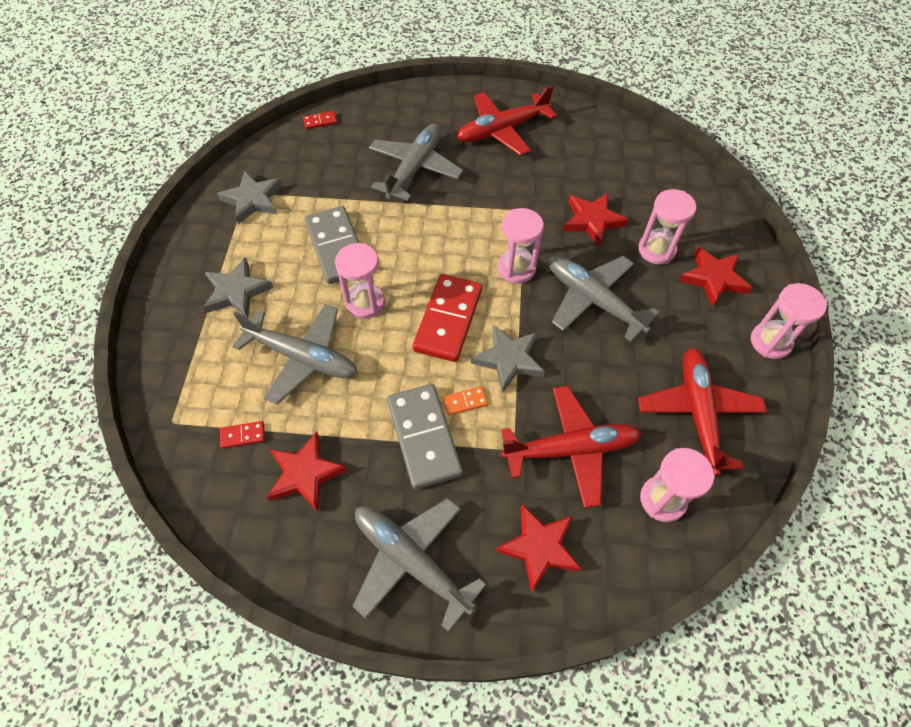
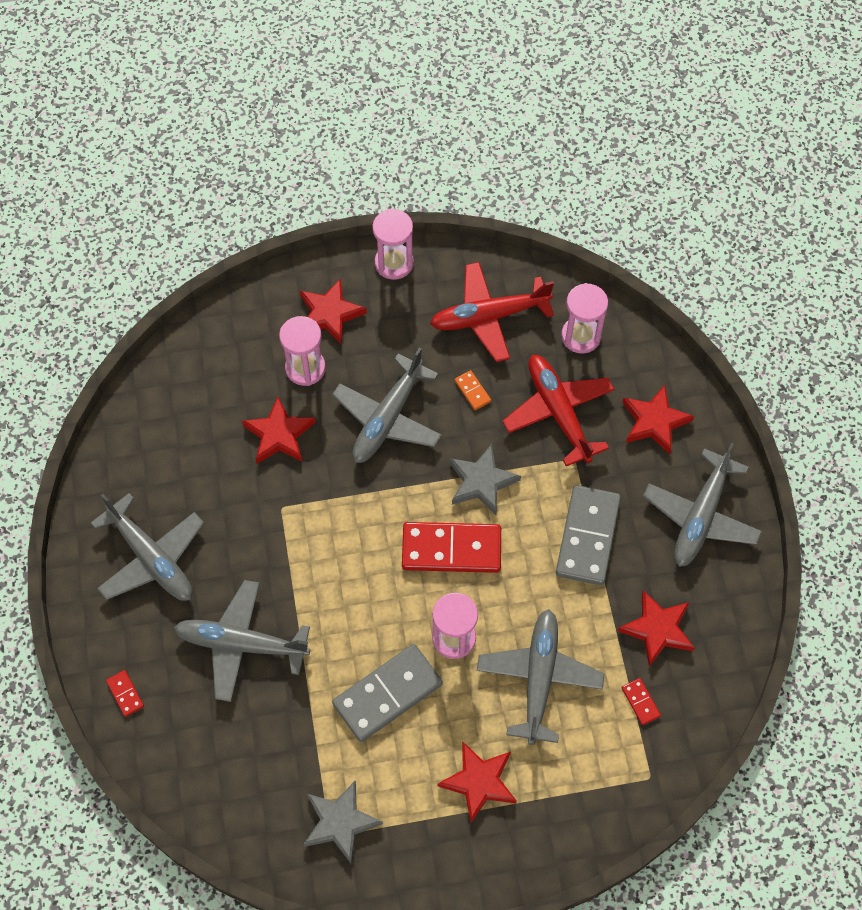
camera: 105 degrees left, 5 degrees up
(236, 292) = (479, 782): grey star -> red star
(320, 121) = (181, 791): red domino -> red domino (125, 694)
(424, 437) = (587, 537): grey domino -> grey domino turned 45 degrees counterclockwise
(465, 402) = (540, 510): orange domino -> orange domino (472, 391)
(502, 130) = (151, 558): red plane -> grey plane
(516, 268) = (366, 497): pink hourglass -> none

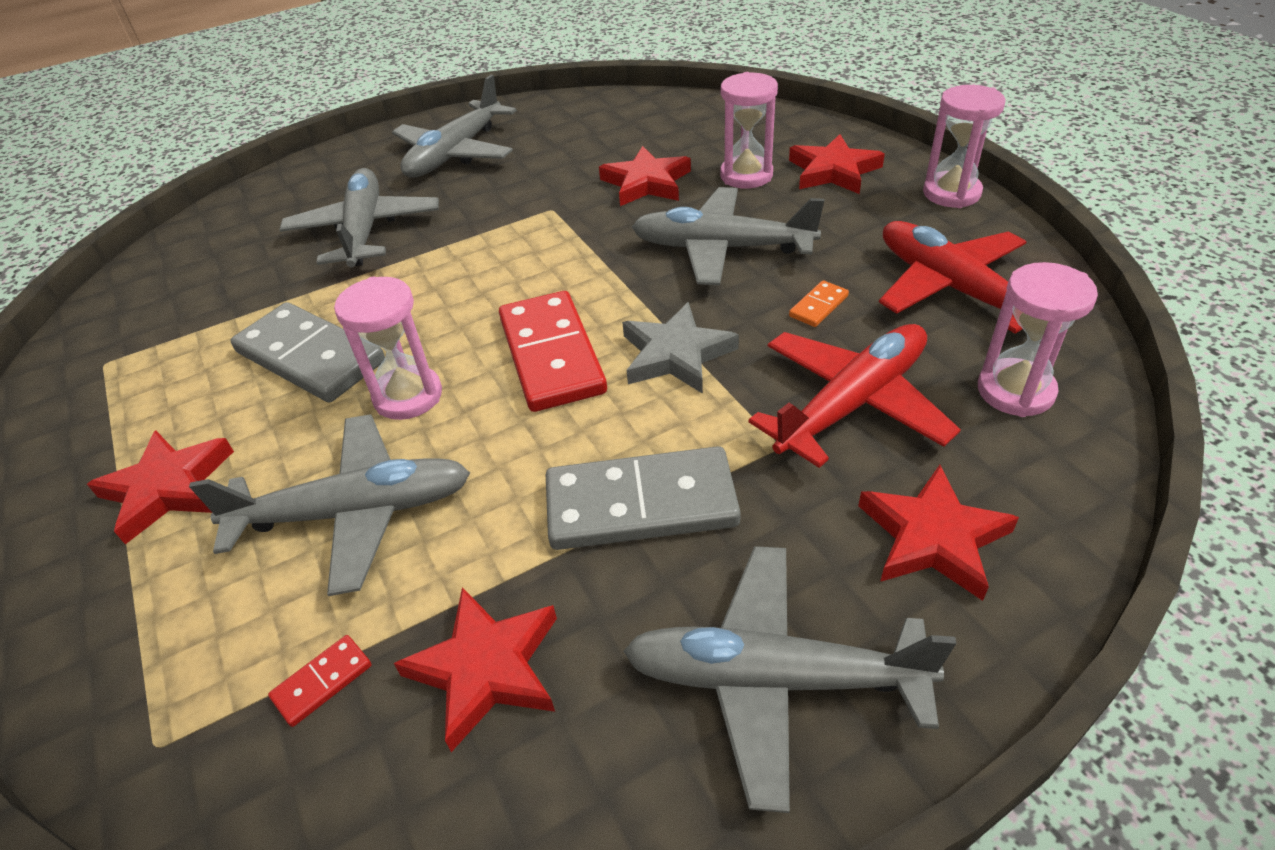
camera: 75 degrees right, 20 degrees down
(125, 694) = (294, 181): red domino -> none
(340, 822) = (120, 366): grey star -> none

